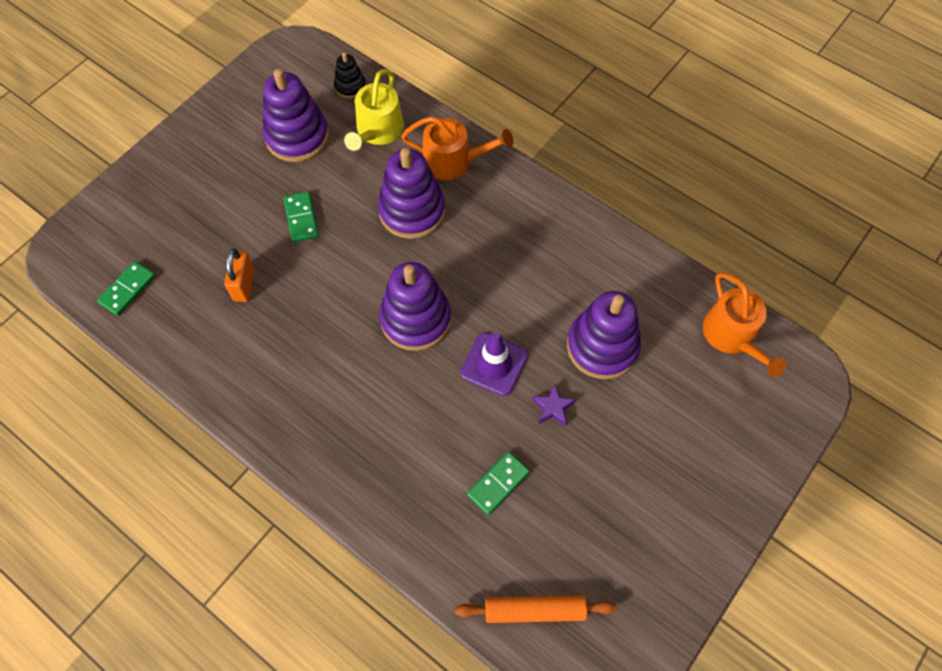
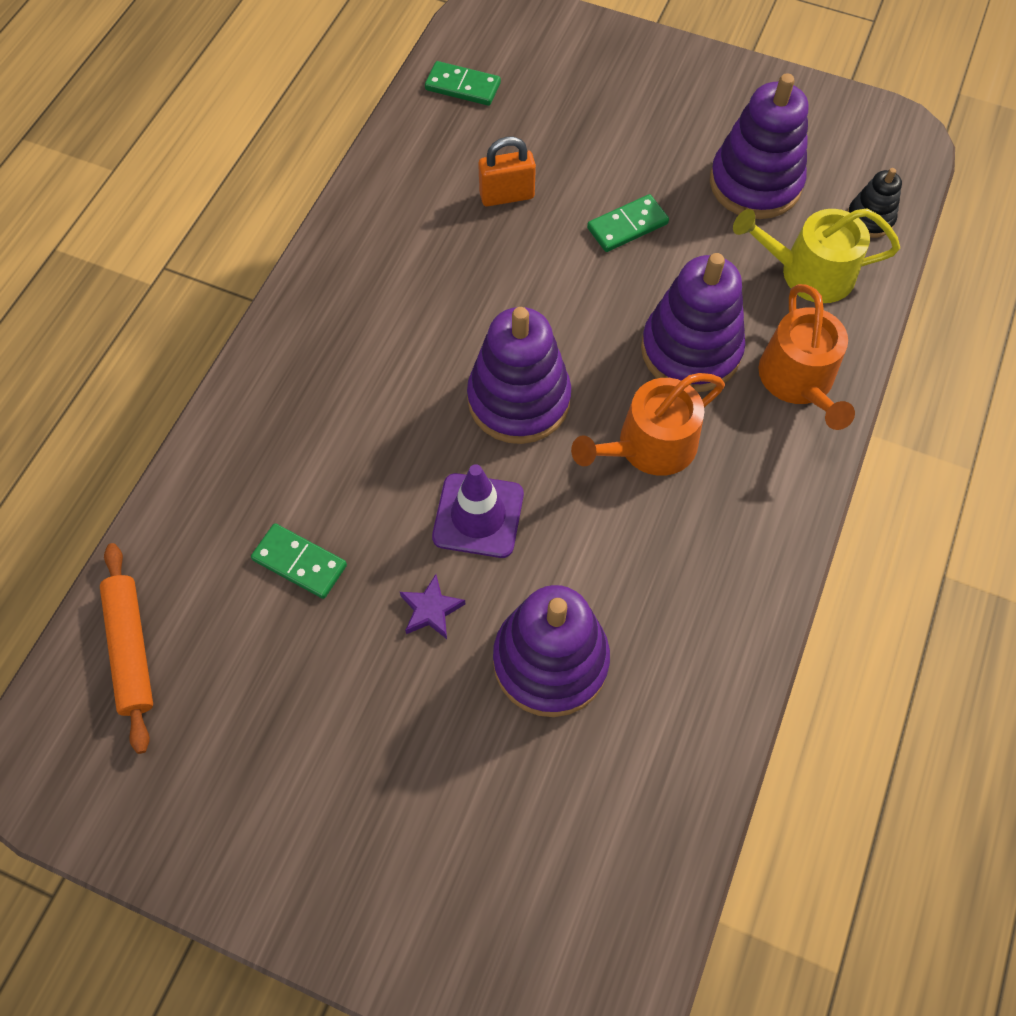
camera: 75 degrees right, 0 degrees up
(732, 336) = (632, 871): orange watering can -> orange watering can (649, 446)

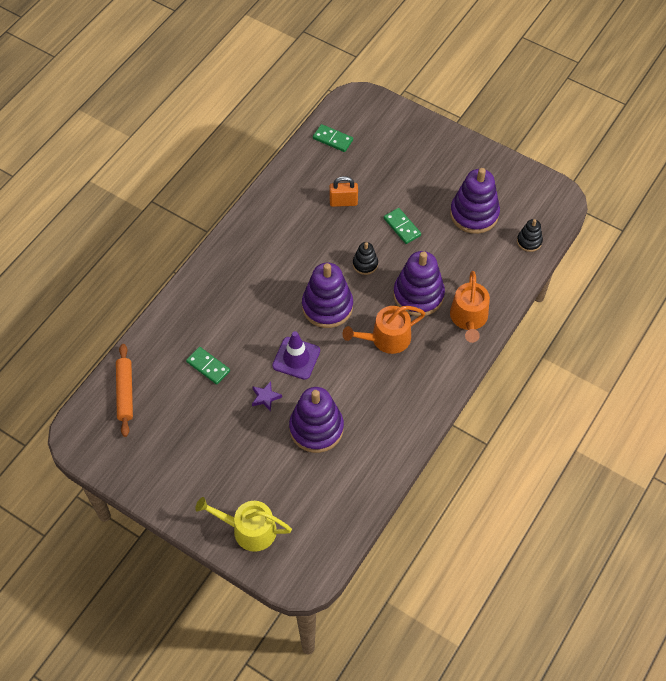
camera: 10 degrees right, 5 degrees down
(574, 306) = (365, 264): none -> black stacking toy
(627, 226) = (402, 227): green domino -> green domino turned 75 degrees clockwise
(808, 273) = (488, 265): yellow watering can -> yellow watering can (248, 529)

